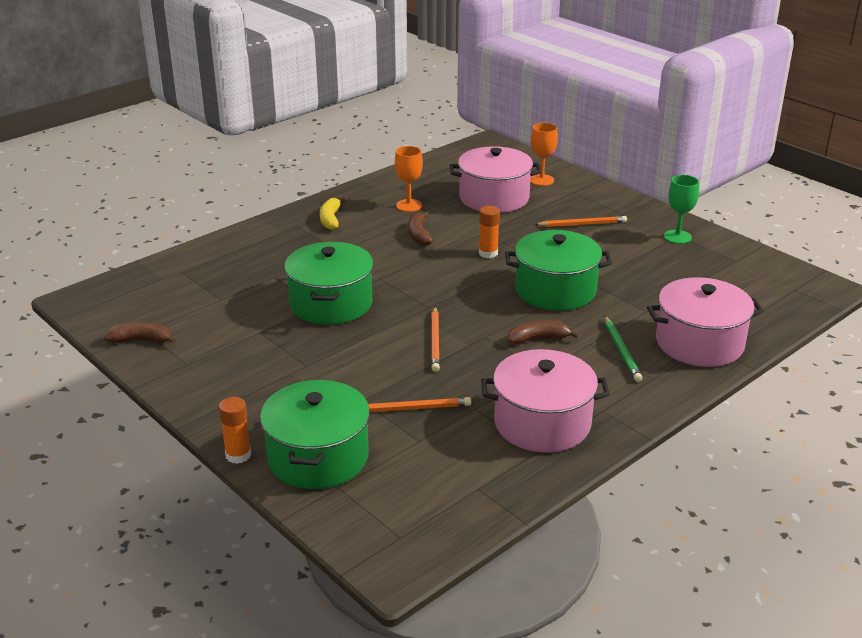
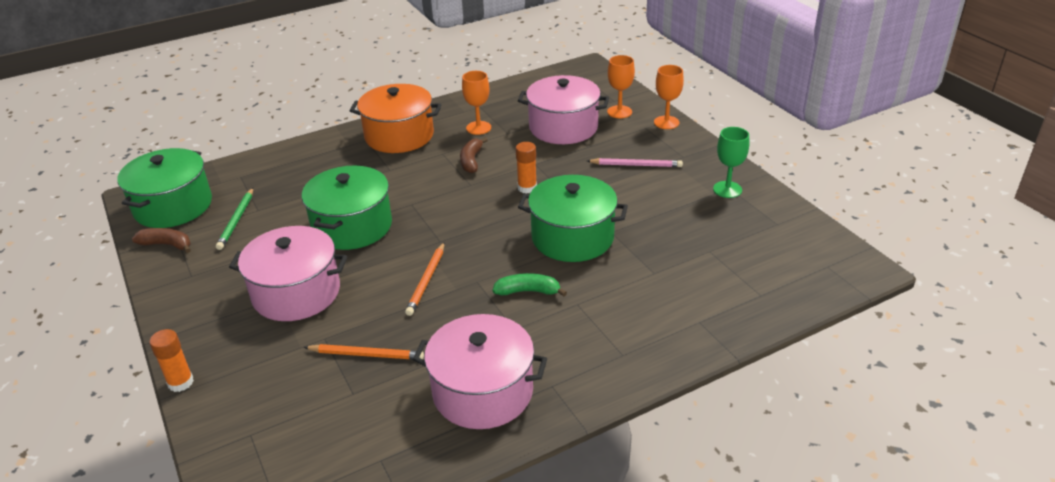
camera: 15 degrees right, 5 degrees up
(318, 457) = (250, 397): green pot -> green pot (173, 206)
(330, 219) = (399, 136): yellow banana -> orange pot
(538, 339) = (528, 291): brown banana -> green banana
(582, 224) = (636, 165): orange pencil -> pink pencil
(591, 186) = (666, 122): none -> orange goblet
(621, 351) = (605, 317): green pencil -> green pencil (236, 220)
(699, 343) = (692, 318): pink pot -> pink pot (296, 293)

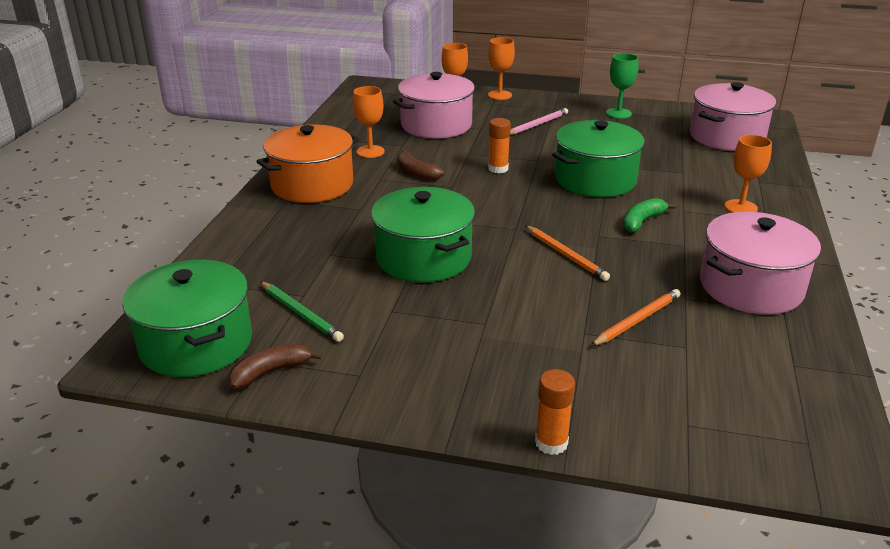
camera: 50 degrees left, 5 degrees down
(296, 293) = (489, 323): pink pot -> pink pot (726, 137)
(627, 331) = (741, 207): none -> orange goblet

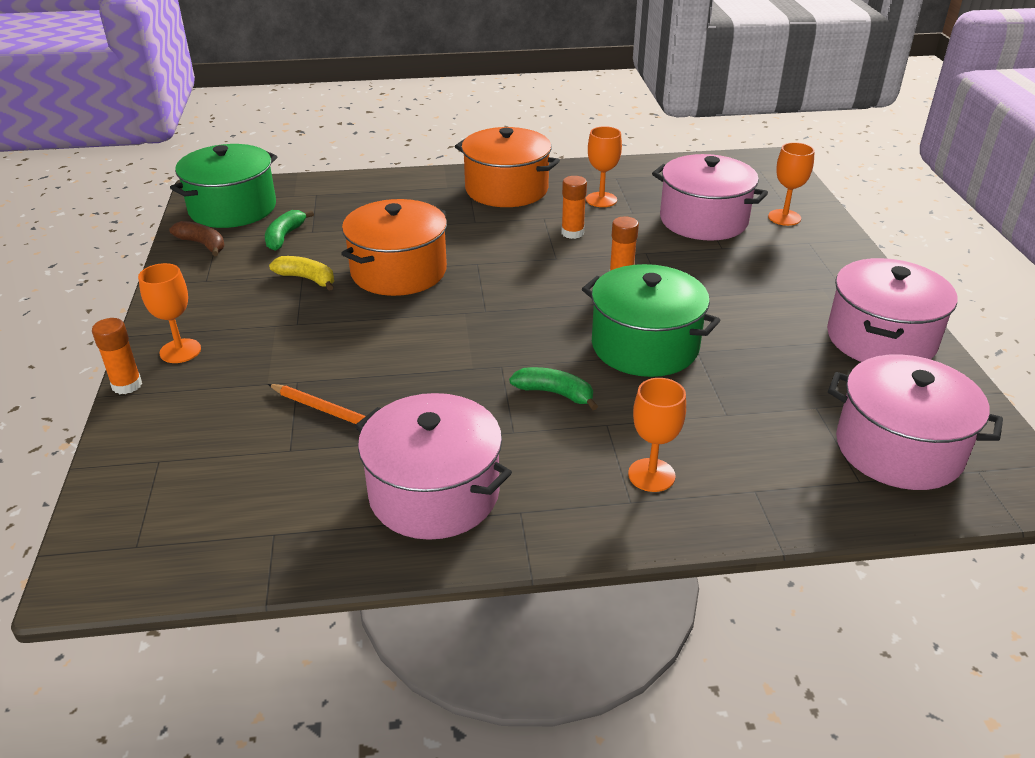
camera: 70 degrees right, 5 degrees up
(300, 313) = (284, 236): green pencil -> green banana
(403, 308) = (307, 279): none -> yellow banana
(416, 173) = (572, 233): brown banana -> orange glue stick
(424, 258) = (399, 271): green pot -> orange pot
(499, 95) = (839, 242): orange goblet -> orange goblet (180, 351)
(537, 125) = (772, 282): pink pencil -> none
(565, 255) = (444, 349): orange pencil -> none
(618, 113) = (881, 339): green goblet -> pink pot

